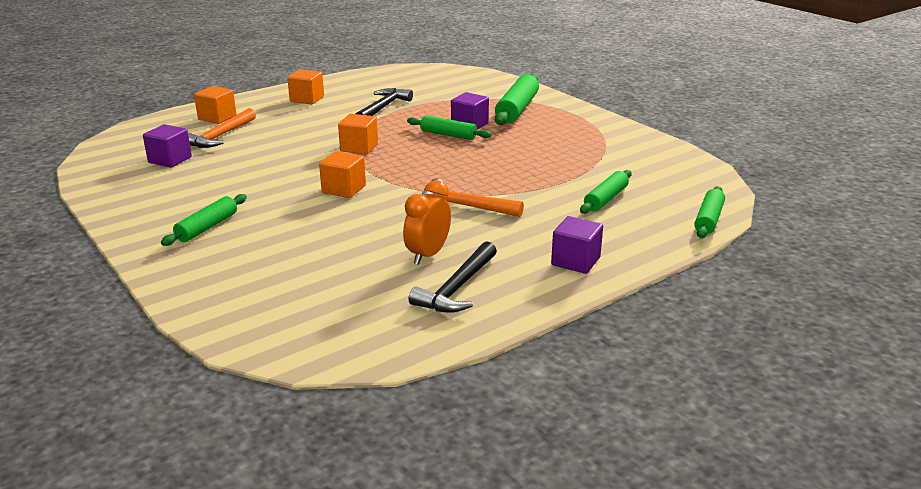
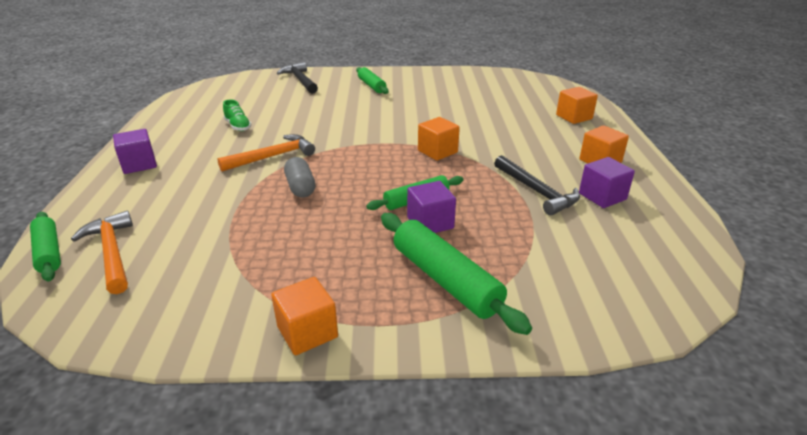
camera: 125 degrees right, 5 degrees up
(170, 160) = (492, 91): purple cube -> purple cube (602, 196)
(219, 136) = (525, 111): orange hammer -> orange hammer (112, 252)
(344, 189) = (365, 127): orange cube -> orange cube (307, 332)
(428, 255) = (238, 126): orange clock -> green shoe
(457, 288) = (193, 123): black hammer -> black hammer (300, 80)
(492, 174) = (300, 187): none -> grey capsule
(605, 199) = (172, 219): green rolling pin -> none

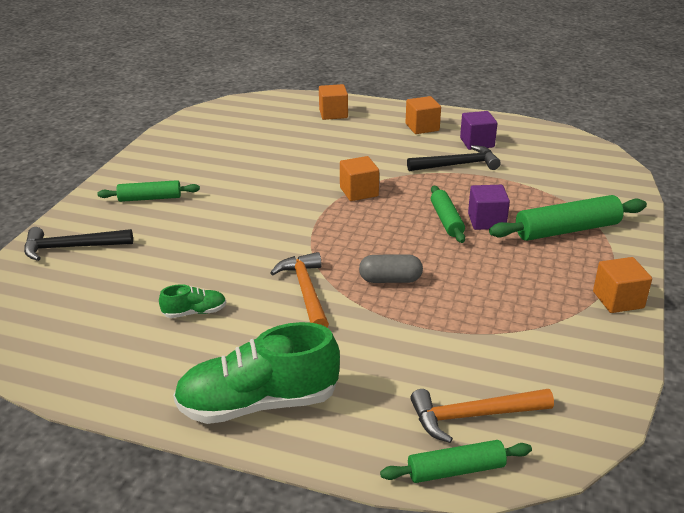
camera: 70 degrees left, 0 degrees up
(139, 164) = (258, 403): purple cube -> green shoe

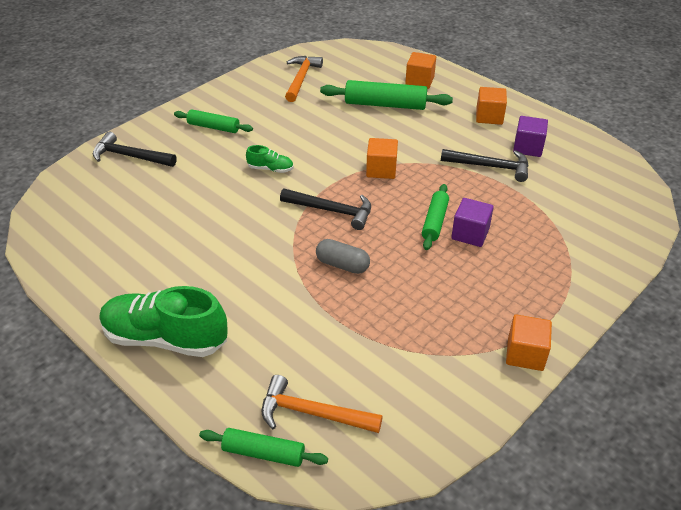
camera: 25 degrees right, 10 degrees up
(195, 312) = (175, 243): green shoe -> green shoe (270, 169)
(306, 291) = (269, 253): orange hammer -> orange hammer (301, 79)
(340, 238) = (332, 211): none -> black hammer
(567, 230) = (537, 267): green rolling pin -> green rolling pin (385, 105)

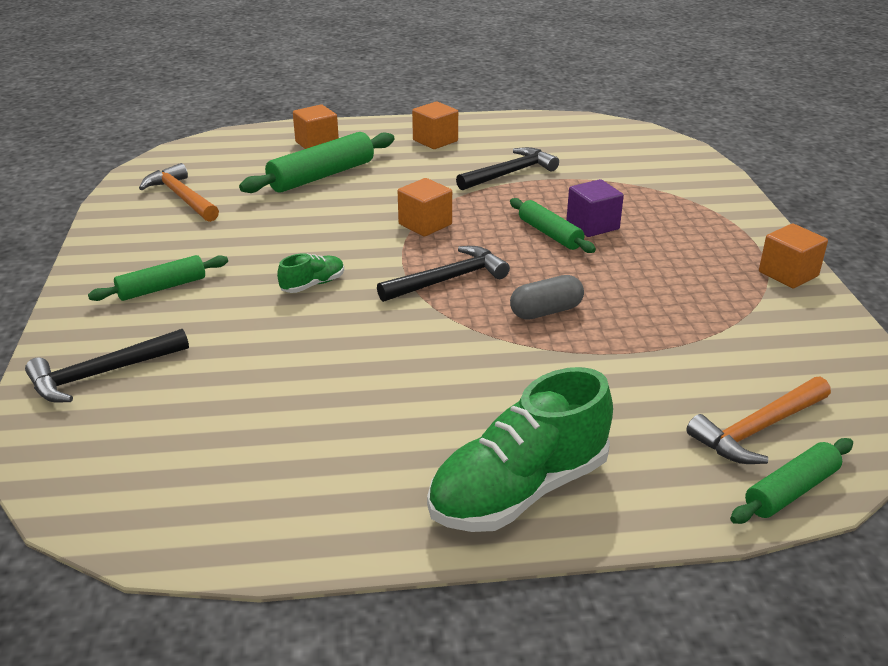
camera: 50 degrees left, 10 degrees down
(528, 147) = (510, 146): purple cube -> none

